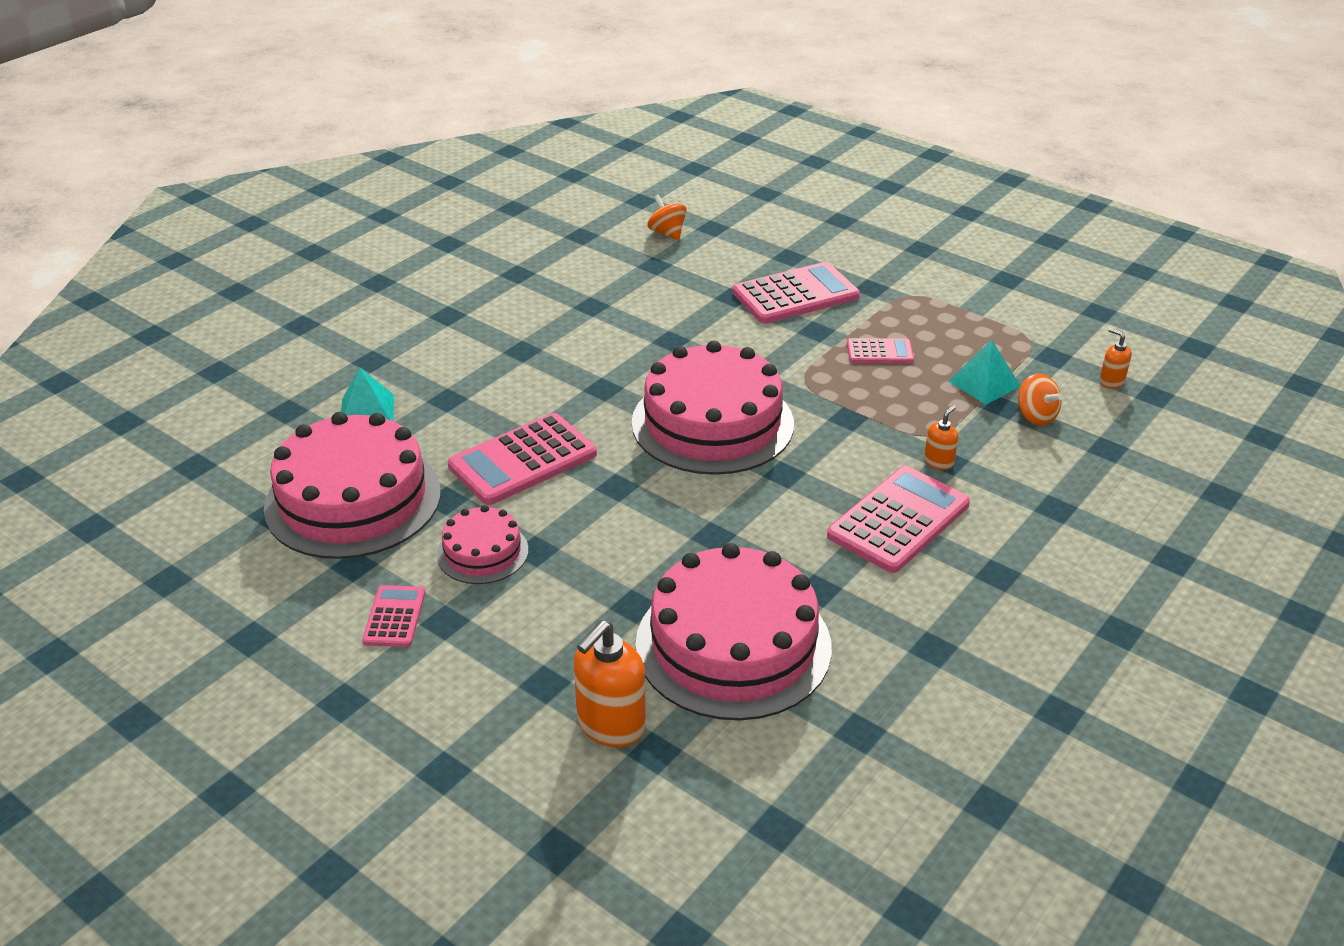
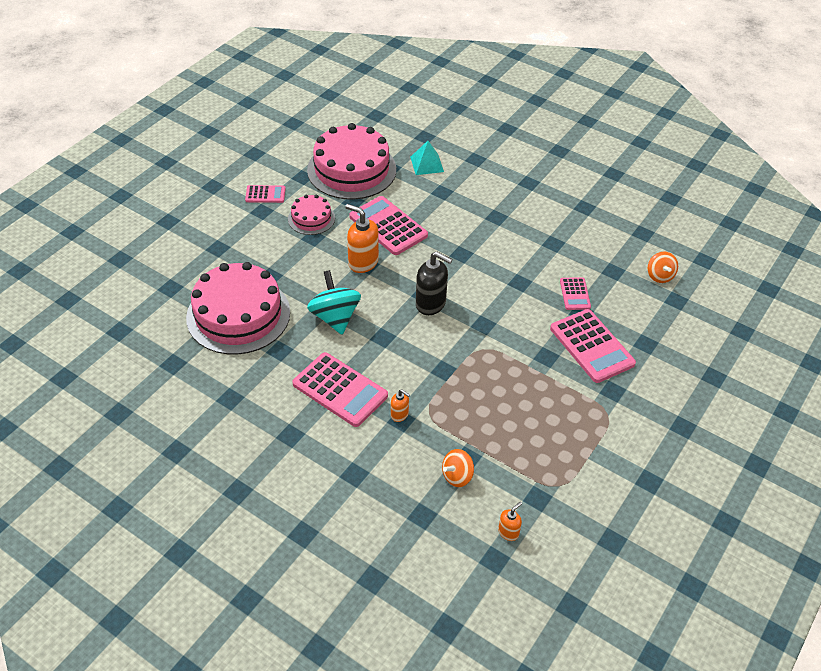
camera: 85 degrees right, 10 degrees up
(610, 725) = (188, 272): orange soap dispenser -> orange soap dispenser (363, 262)
(667, 233) = (660, 276): orange spinning top -> orange spinning top turned 120 degrees clockwise
(712, 423) = (431, 304): pink cake -> black soap dispenser
(740, 524) = (335, 317): none -> turquoise spinning top
(879, 352) = (525, 391): pink calculator -> pink calculator (575, 294)
(984, 383) = (494, 449): turquoise pyramid -> none

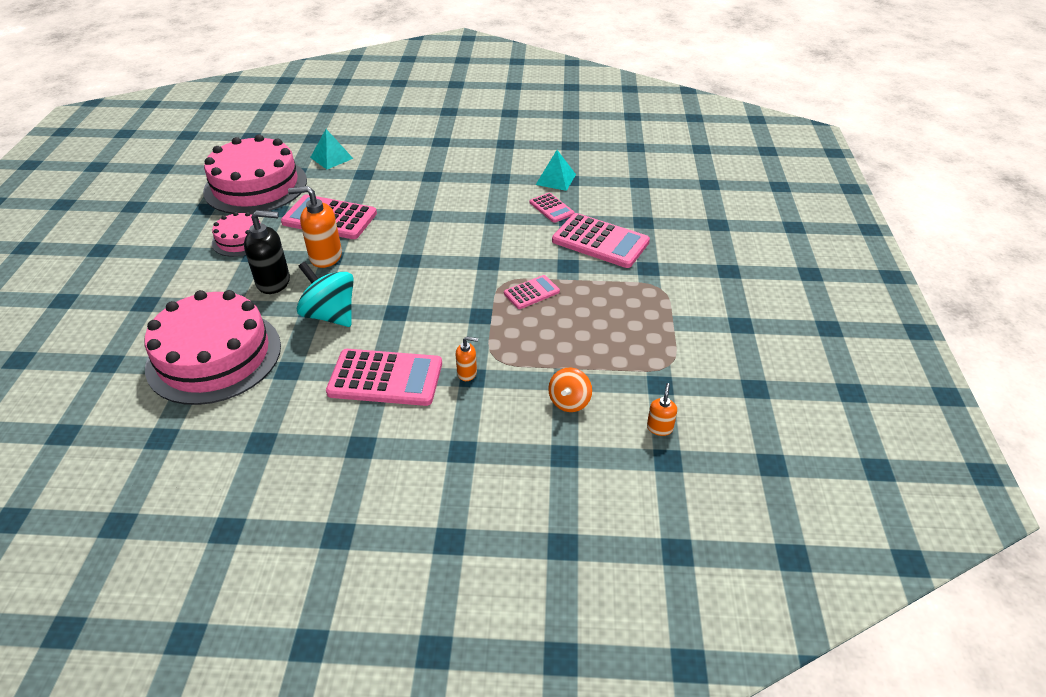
camera: 30 degrees left, 5 degrees down
(265, 194) = (171, 236): pink calculator -> pink calculator (531, 292)
(431, 304) = (423, 265): black soap dispenser -> black soap dispenser (274, 282)
(601, 265) = (555, 179): none -> turquoise pyramid
(660, 276) = (610, 170): orange spinning top -> none

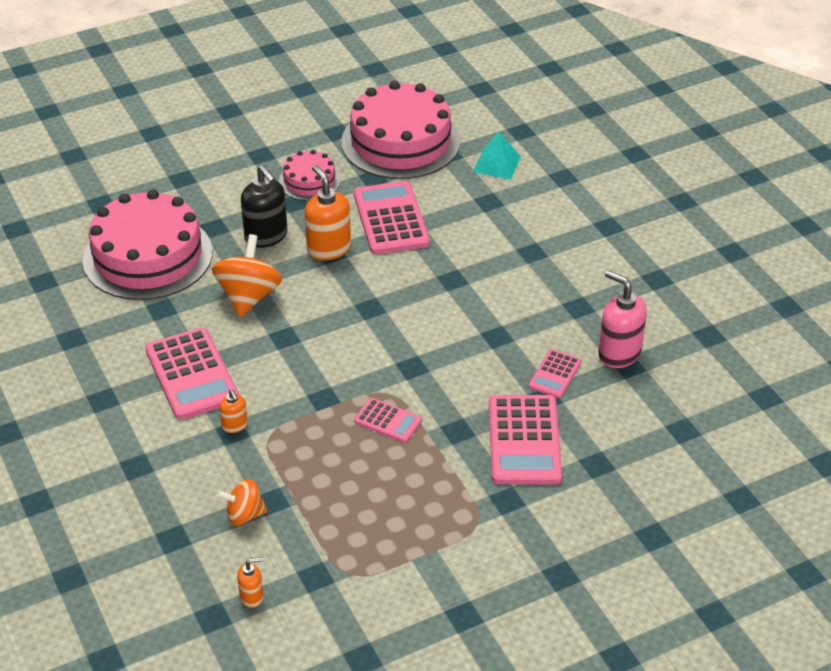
camera: 60 degrees right, 0 degrees up
(330, 315) = (248, 296): turquoise spinning top -> orange spinning top
(555, 179) = (619, 353): turquoise pyramid -> pink soap dispenser

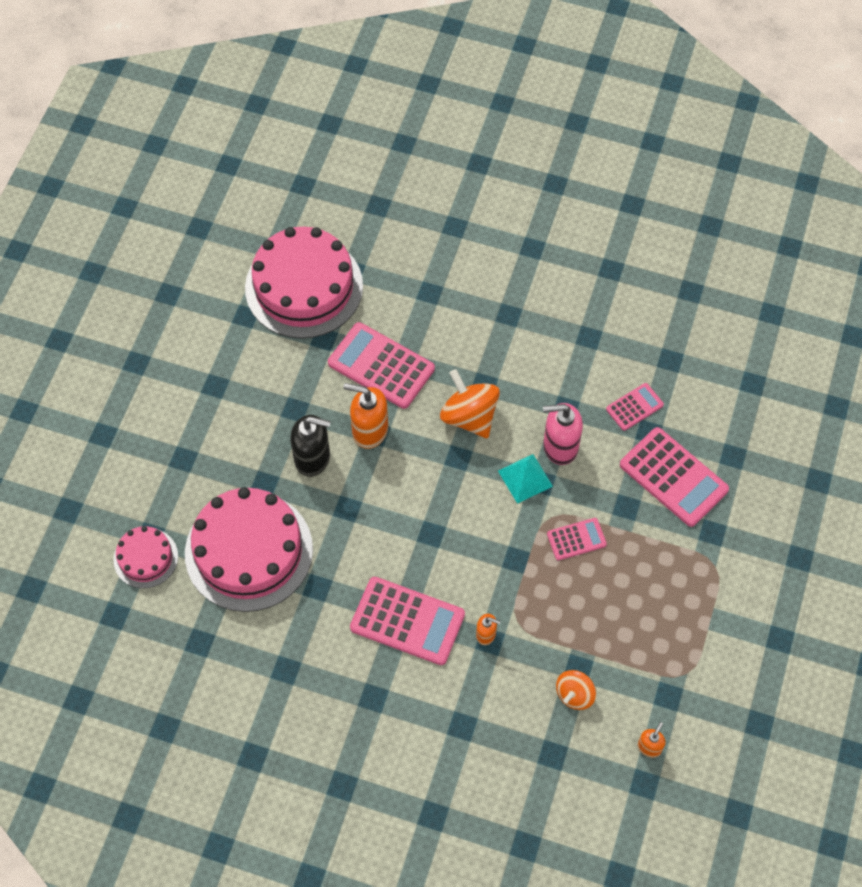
camera: 45 degrees left, 20 degrees up
(248, 296) = (365, 521): orange spinning top -> orange spinning top (469, 416)
(309, 181) = (282, 380): pink cake -> pink cake (145, 558)
(496, 164) = (396, 252): turquoise pyramid -> turquoise pyramid (525, 478)
(555, 374) = (634, 407): pink calculator -> pink calculator turned 105 degrees counterclockwise
(619, 353) = (654, 355): pink soap dispenser -> pink soap dispenser (560, 446)

